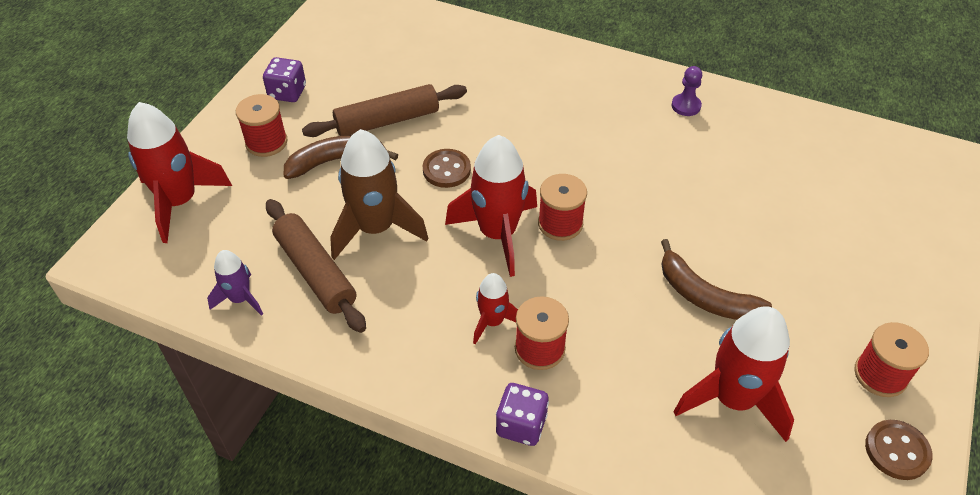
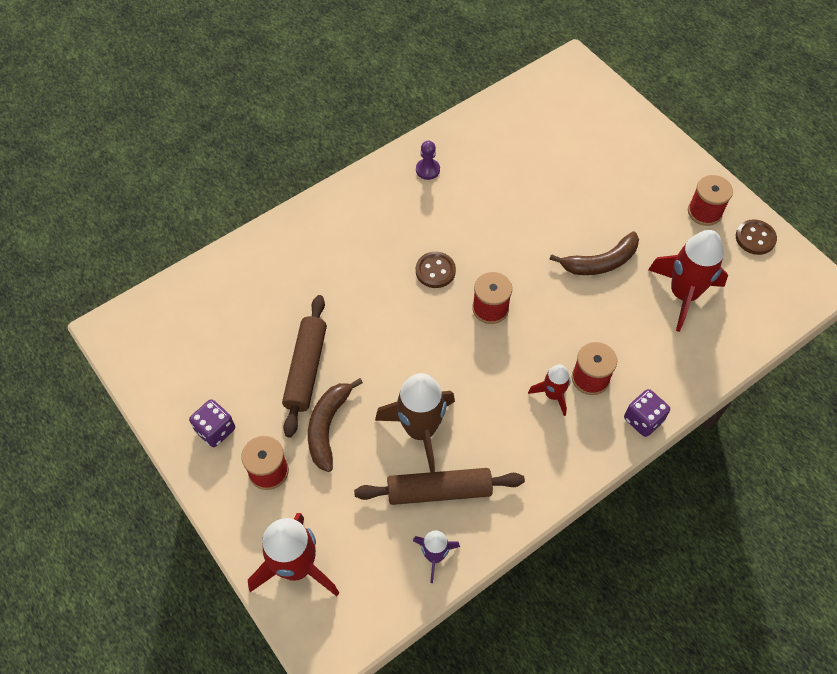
camera: 60 degrees left, 10 degrees up
(446, 170) = (390, 353): brown button -> brown button (435, 271)
(497, 234) = (476, 352): red rocket -> none

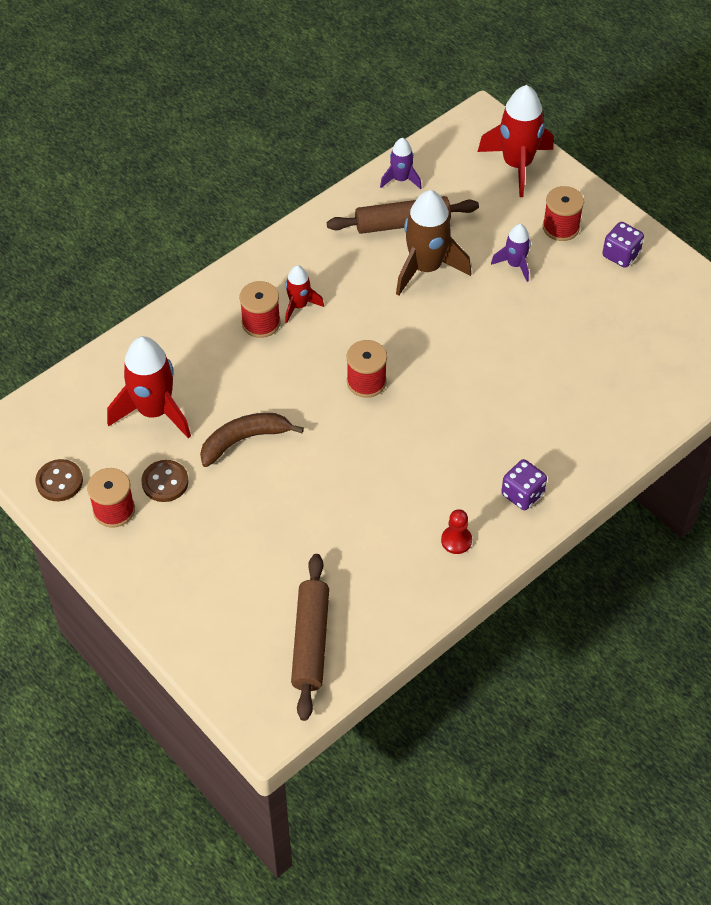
camera: 175 degrees right, 5 degrees down
(306, 369) = (548, 311): brown rolling pin -> brown rolling pin (310, 641)
(327, 427) = (515, 264): brown banana -> purple rocket
(427, 170) = (456, 540): purple pawn -> red pawn
(435, 271) = (431, 417): brown button -> brown button (165, 482)
(643, 419) = (211, 291): purple dice -> purple dice (522, 494)

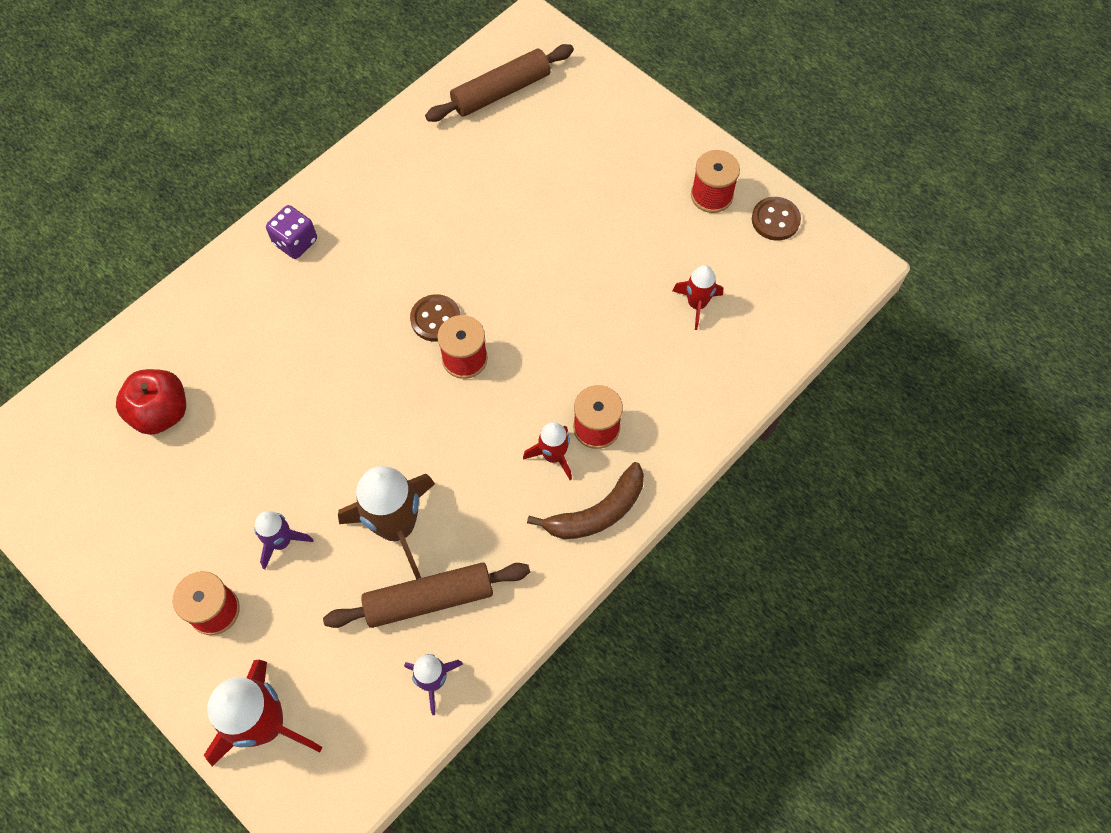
camera: 175 degrees right, 10 degrees up
(154, 411) = (696, 304): red rocket -> red rocket, size x0.54
(165, 482) = (667, 227): brown button -> brown button (435, 319)
(244, 440) = (593, 279): brown banana -> brown banana (597, 512)
(310, 641) = (501, 92): brown rolling pin -> brown rolling pin turned 60 degrees clockwise
(456, 540) = (365, 191): red pawn -> none
(620, 255) = (140, 569): purple dice -> none
(624, 358) = (161, 413): none -> red apple

